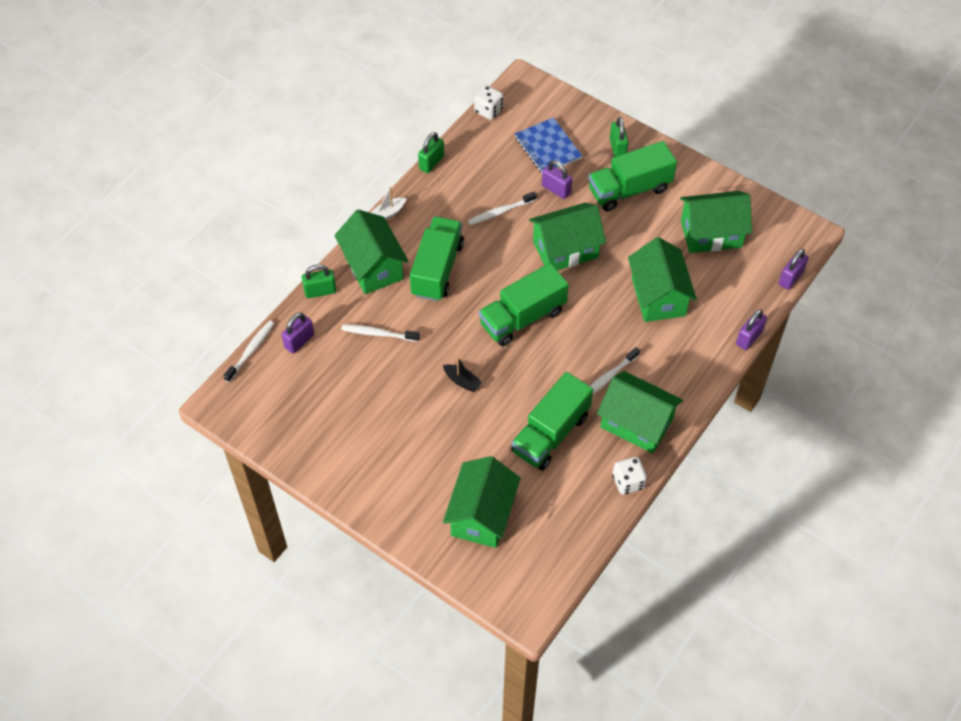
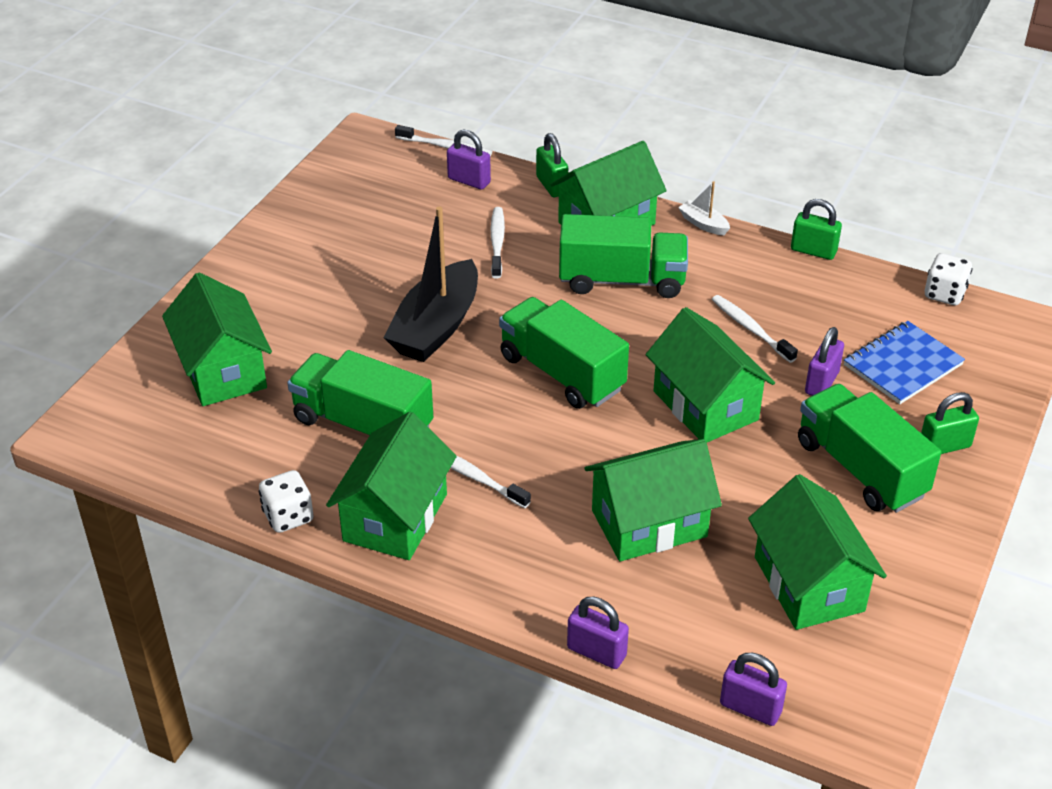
camera: 80 degrees right, 15 degrees down
(462, 381) = (436, 327): black boat -> black boat, size x2.29
(482, 515) = (223, 370): green house -> green house turned 60 degrees clockwise

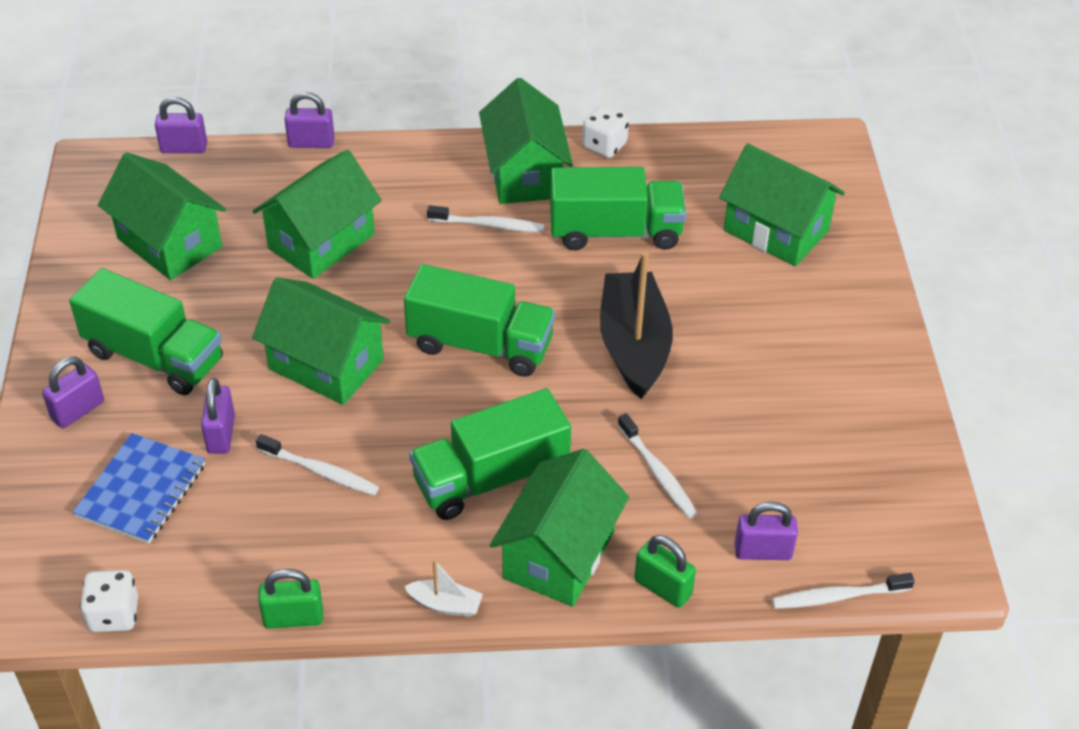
camera: 150 degrees right, 5 degrees up
(944, 446) = (78, 410): green padlock -> purple padlock

